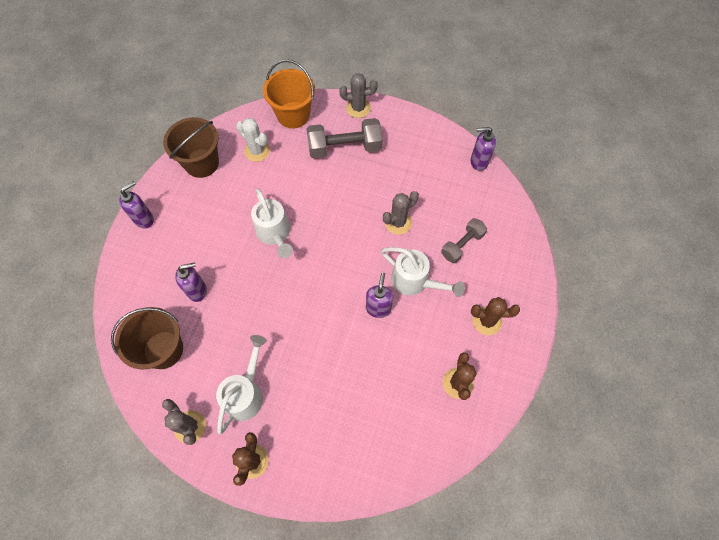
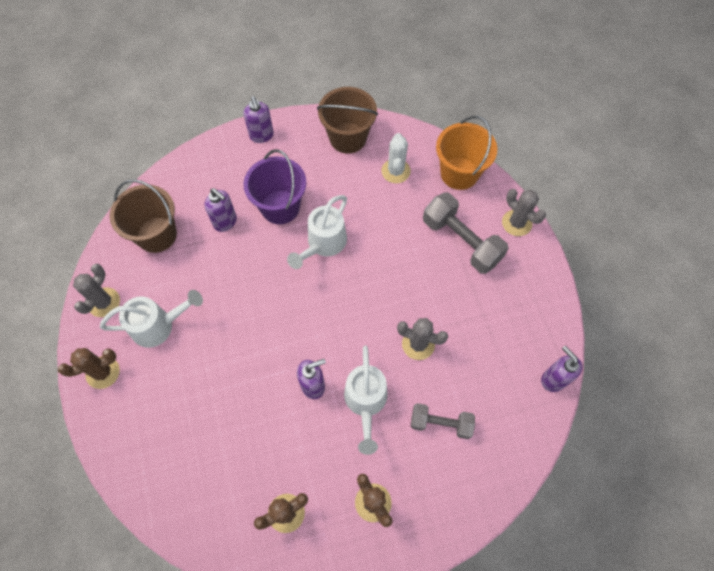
camera: 55 degrees right, 0 degrees up
(144, 219) = (261, 136): purple soap dispenser -> purple soap dispenser turned 60 degrees clockwise
(219, 244) = (280, 207): none -> purple bucket

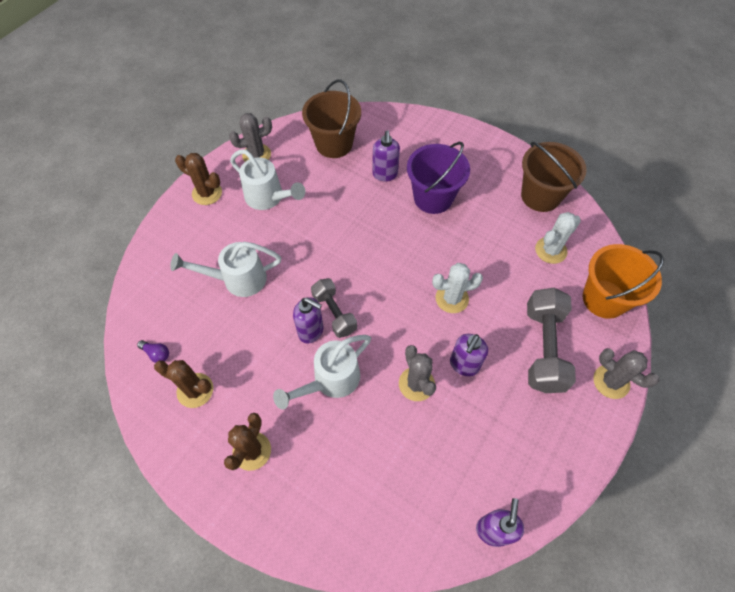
camera: 50 degrees right, 5 degrees down
(225, 523) = (156, 354): none -> purple light bulb
(261, 136) = (477, 142): purple soap dispenser -> purple soap dispenser (464, 365)
(323, 244) = (433, 249): white watering can -> white watering can (238, 279)
(374, 266) = (452, 298): none -> white cactus
(440, 423) = (363, 456): grey dumbbell -> grey dumbbell (334, 313)
(516, 223) = (611, 381): grey cactus -> grey cactus turned 60 degrees counterclockwise

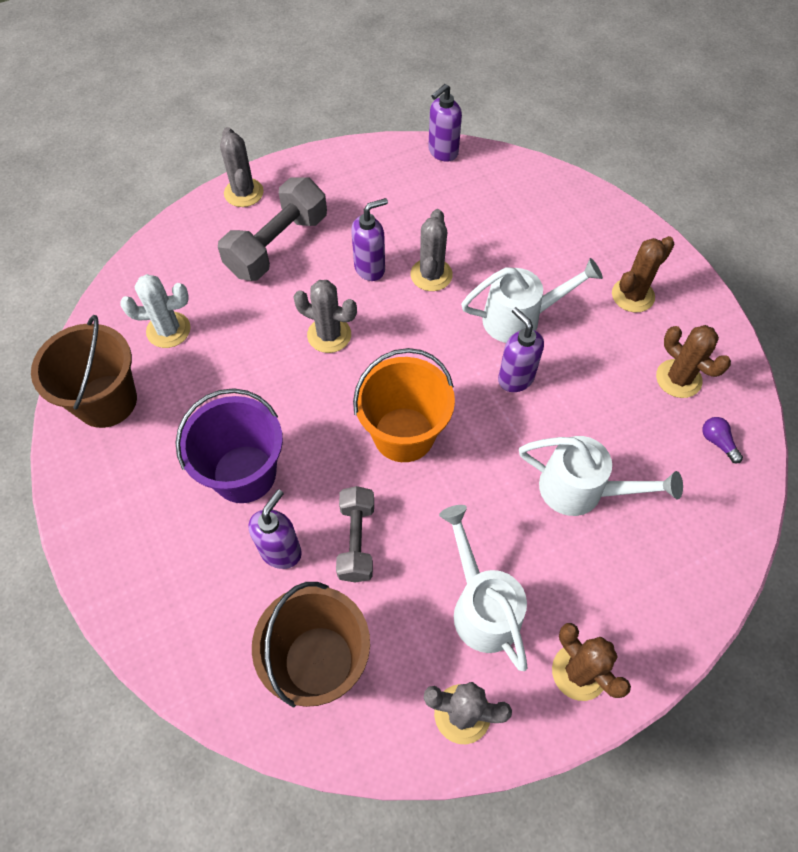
camera: 150 degrees left, 0 degrees up
(334, 313) = (476, 385): grey dumbbell -> grey dumbbell (356, 540)
(452, 298) = (329, 335): white cactus -> grey cactus
(604, 299) = (169, 256): orange bucket -> orange bucket (404, 434)

